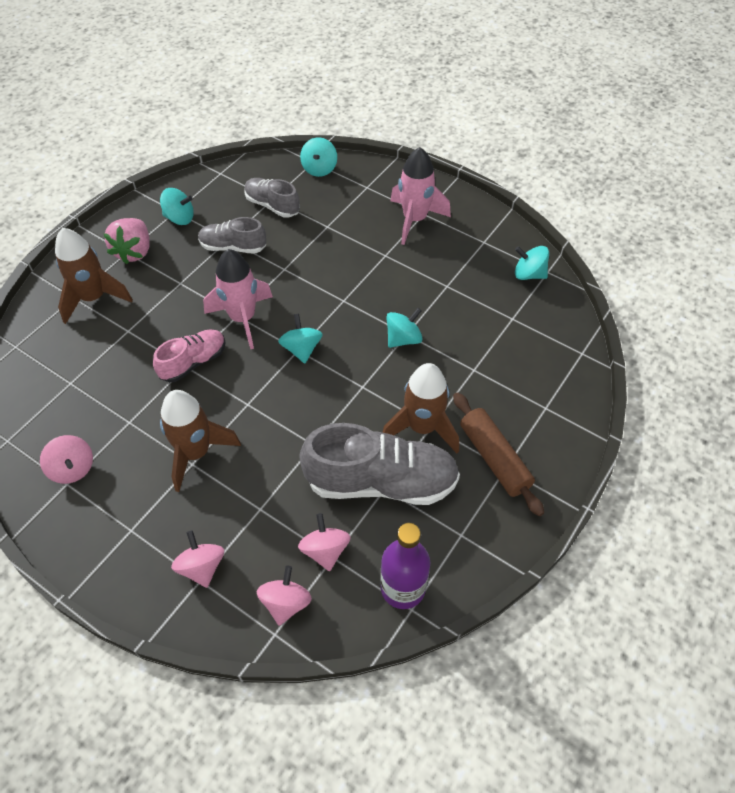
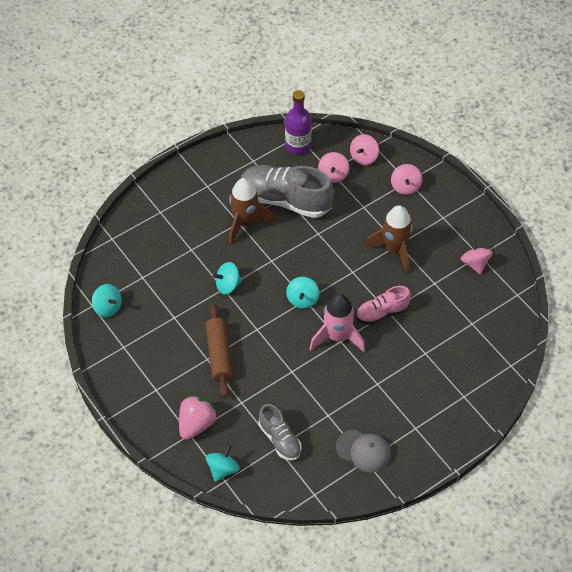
camera: 160 degrees left, 0 degrees up
(93, 298) = (448, 390): brown rocket -> none
(134, 252) = (409, 426): pink strawberry -> pink strawberry (196, 424)
(180, 218) = (363, 451): turquoise spinning top -> grey cap
(233, 247) = (326, 405): grey shoe -> none
(414, 220) = (167, 385): pink rocket -> none
(494, 458) = (211, 193): brown rolling pin -> brown rolling pin (219, 355)

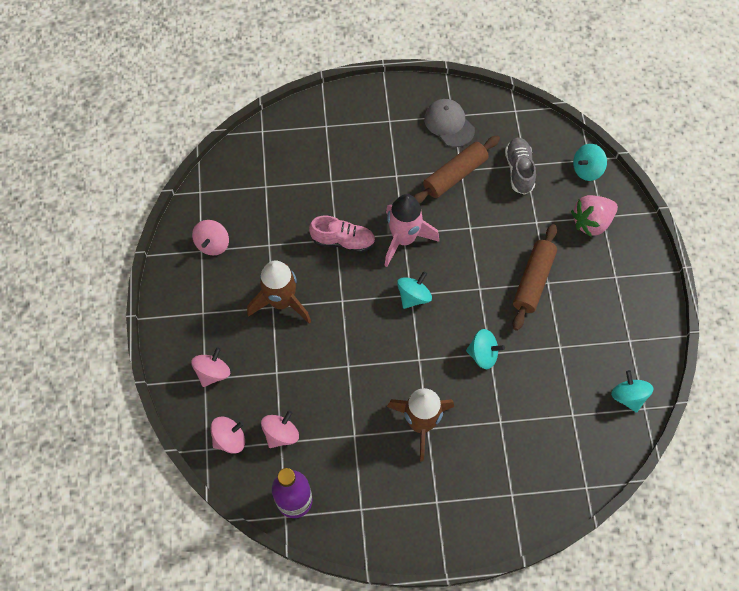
camera: 150 degrees left, 10 degrees up
(286, 200) = (356, 429): grey shoe -> none
(330, 408) = (455, 175): none -> brown rolling pin

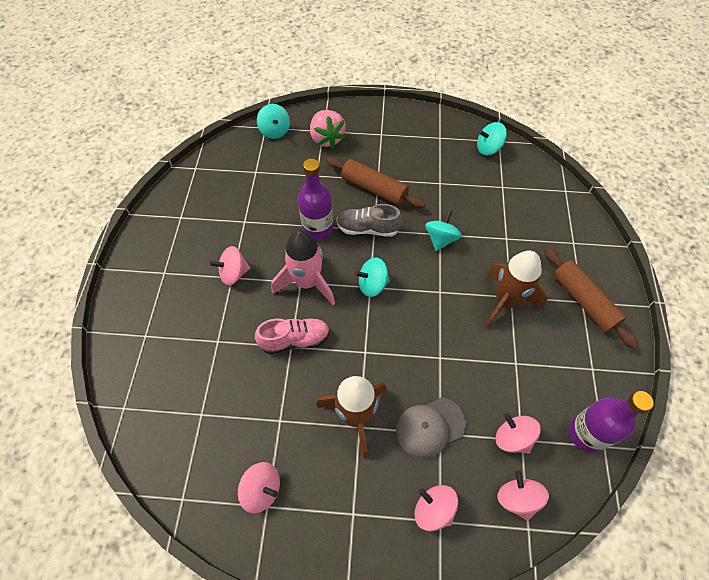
camera: 80 degrees left, 5 degrees down
(343, 241) = (295, 340): pink shoe -> pink shoe turned 60 degrees clockwise
(400, 176) = (234, 273): none -> pink spinning top
(413, 296) = (372, 285): turquoise spinning top -> turquoise spinning top turned 60 degrees counterclockwise
(449, 124) = (189, 221): grey cap -> grey cap (430, 427)
(455, 175) = (248, 227): brown rolling pin -> brown rolling pin (583, 301)
(468, 236) = (317, 228): none -> purple bottle
(519, 170) = (260, 177): grey shoe -> grey shoe (368, 229)

